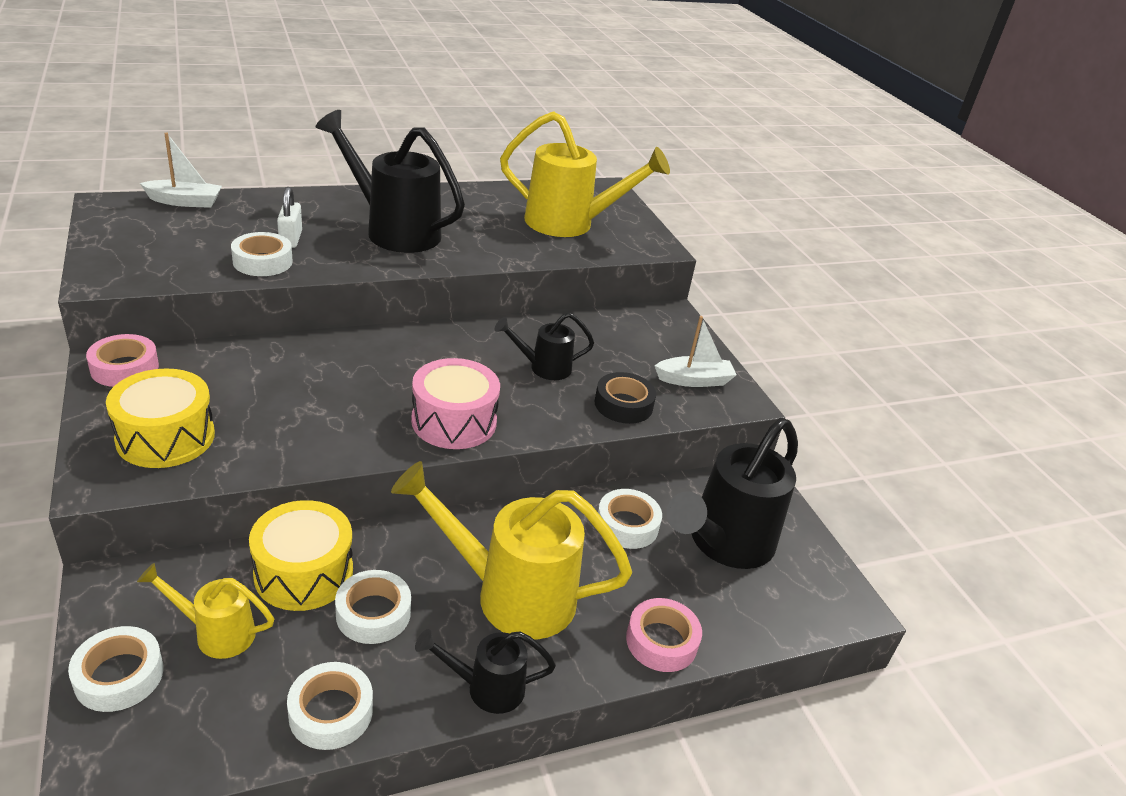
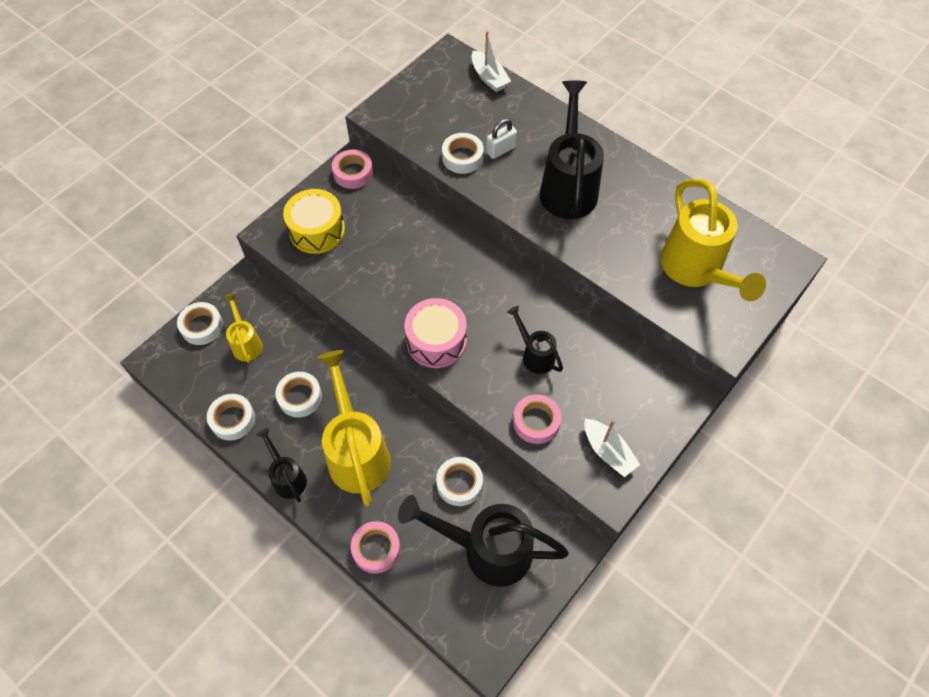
camera: 65 degrees right, 25 degrees up
(304, 572) = (305, 349): yellow drum -> none
(623, 405) = (536, 422): black tape -> pink tape

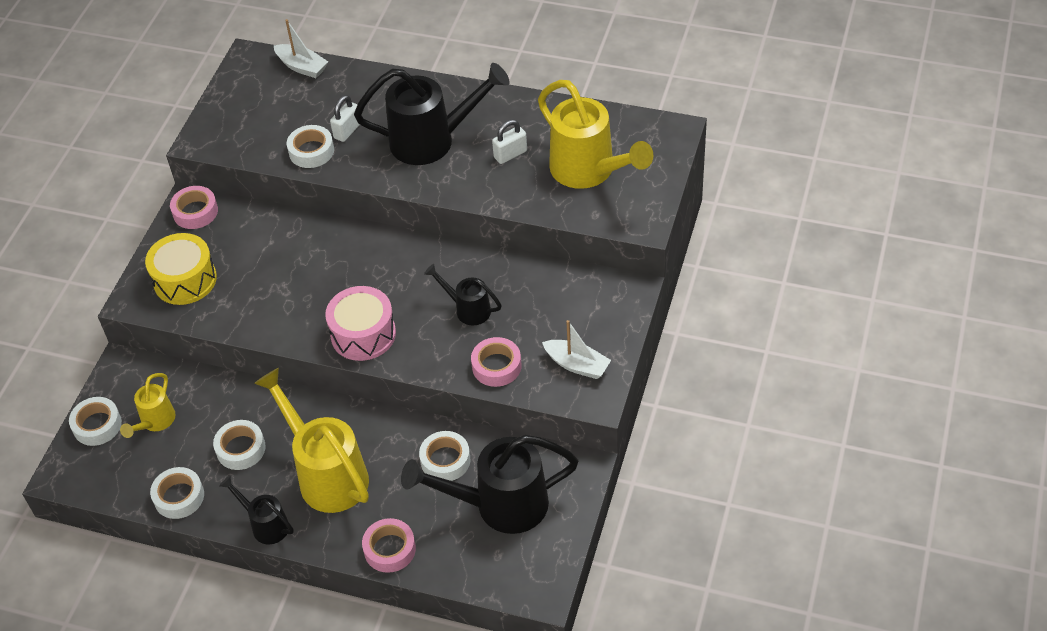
camera: 20 degrees left, 10 degrees down
(246, 343) = (155, 422): yellow watering can -> yellow watering can turned 120 degrees counterclockwise
(568, 186) = (432, 141): black watering can -> black watering can turned 105 degrees clockwise
(631, 226) = (510, 154): none -> white padlock

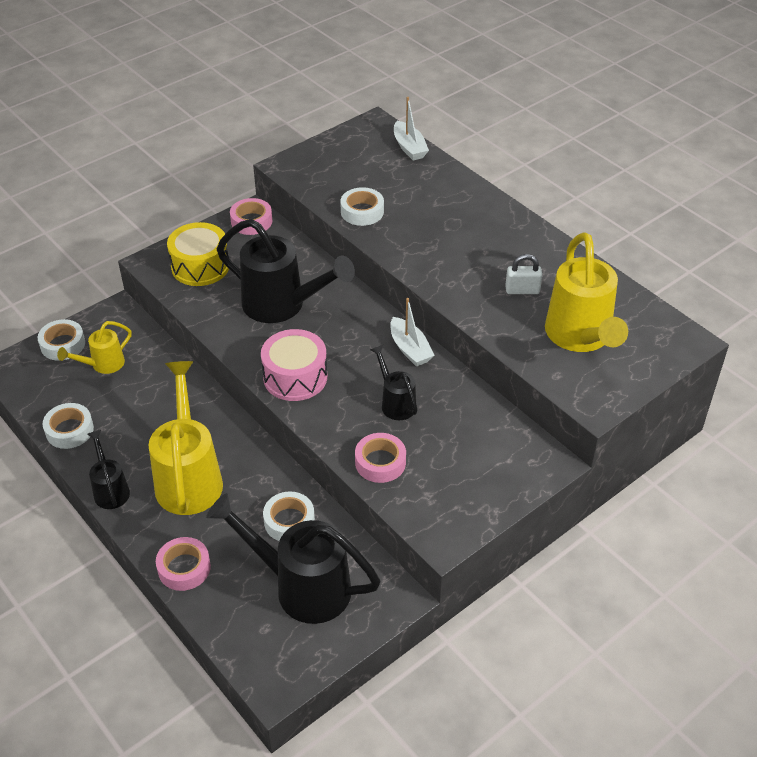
camera: 30 degrees right, 5 degrees down
(241, 449) = (144, 420): white tape -> none
(347, 131) = (403, 210): white padlock -> none
(432, 141) = (465, 249): black watering can -> black watering can (282, 305)
(577, 365) = (450, 500): white boat -> white boat (410, 349)

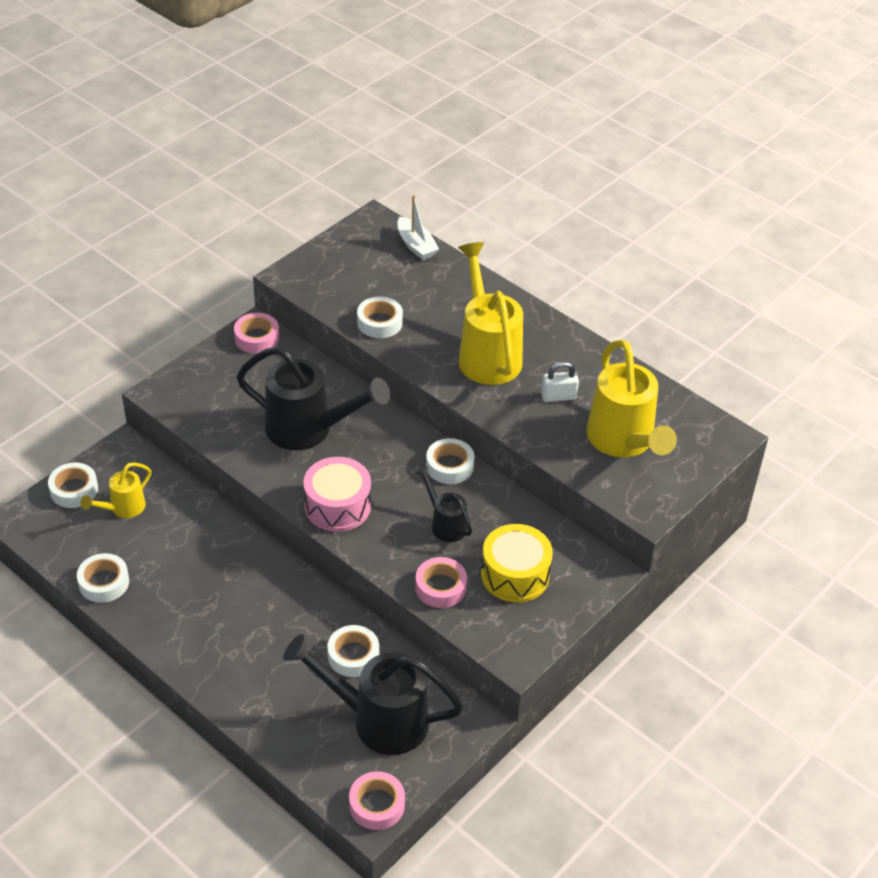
camera: 10 degrees left, 0 degrees up
(110, 489) = (162, 641): black watering can -> none
(184, 568) = (256, 713): pink tape -> pink tape (377, 805)
(189, 477) = (241, 620): yellow watering can -> yellow watering can (487, 354)
(200, 266) = (212, 393): yellow drum -> yellow drum (515, 575)
(410, 349) = (449, 466): white boat -> white tape

